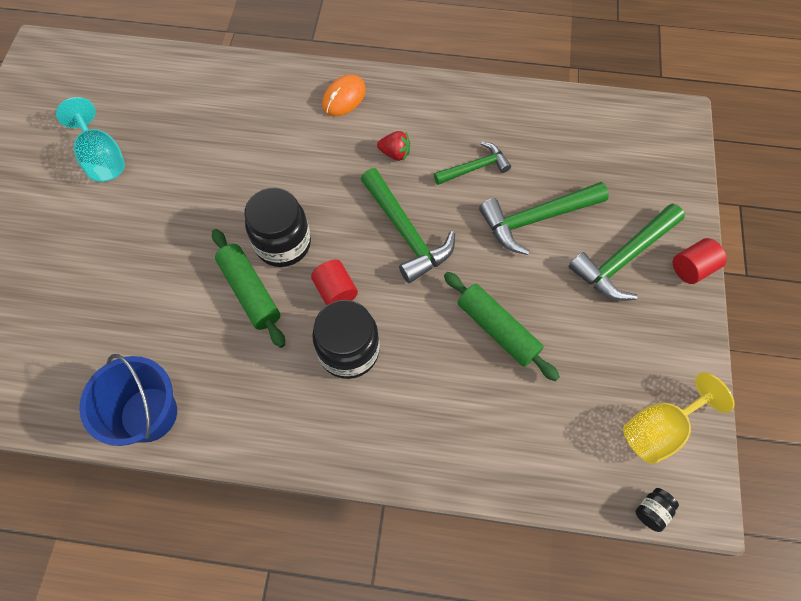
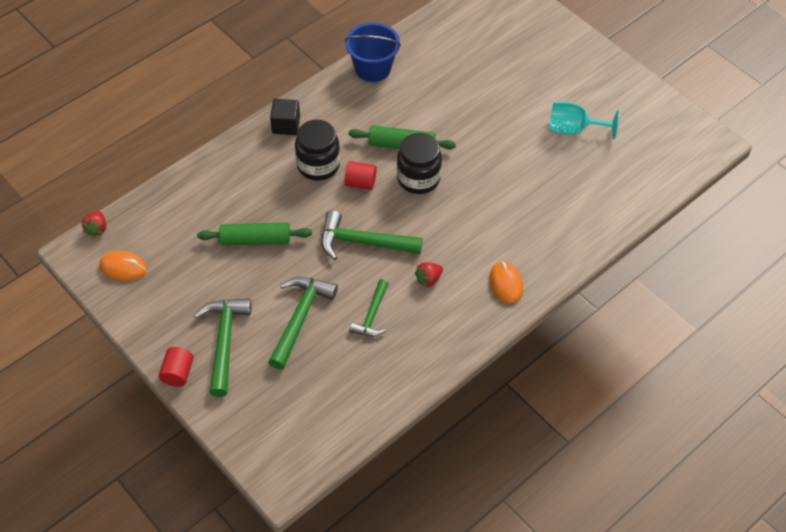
camera: 130 degrees right, 10 degrees down
(321, 436) = (286, 125): none -> black cube
(651, 511) = (97, 229): black jar -> red strawberry
(659, 429) = (123, 267): yellow goblet -> orange mouse

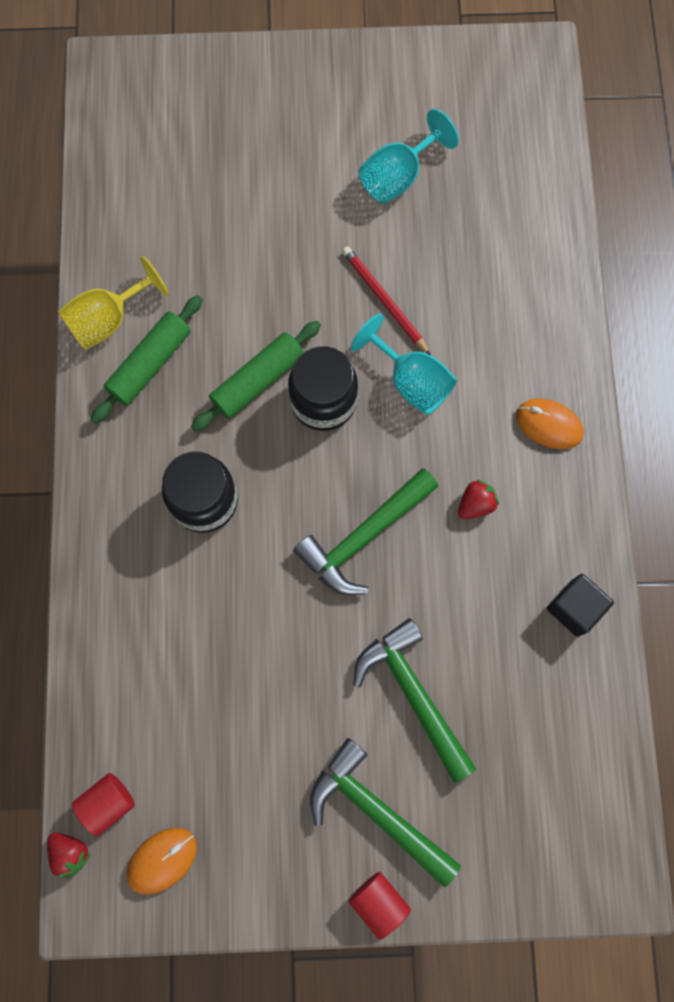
camera: 50 degrees left, 20 degrees up
(255, 240) = (255, 662): green rolling pin -> green rolling pin (150, 364)
(286, 125) = (107, 492): black cube -> black cube (574, 608)
(360, 183) = (273, 472): red cylinder -> red cylinder (108, 803)
(372, 315) = (475, 607): green hammer -> none
(373, 68) = (108, 320): blue bucket -> yellow goblet
(428, 279) = (475, 504): red strawberry -> red strawberry turned 135 degrees counterclockwise
(467, 208) = (411, 381): none -> turquoise goblet
(499, 168) = (384, 301): none -> red pencil

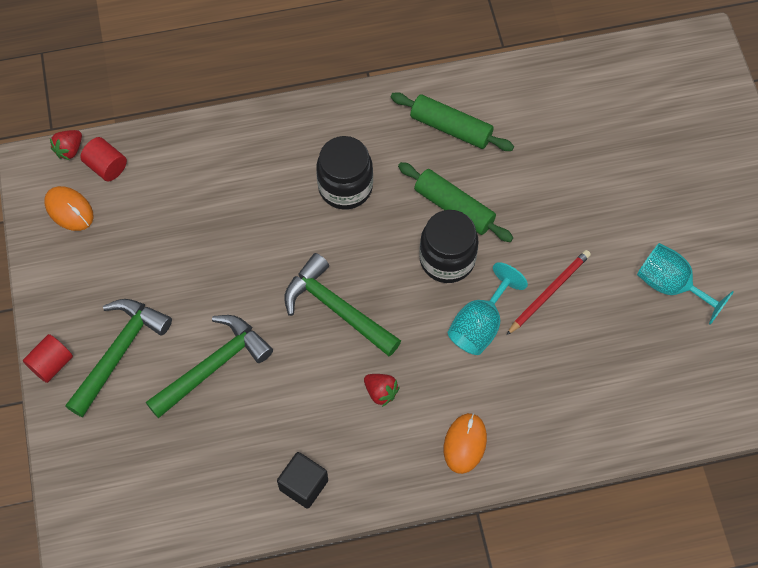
camera: 80 degrees right, 10 degrees down
(108, 320) = (481, 92): yellow goblet -> none

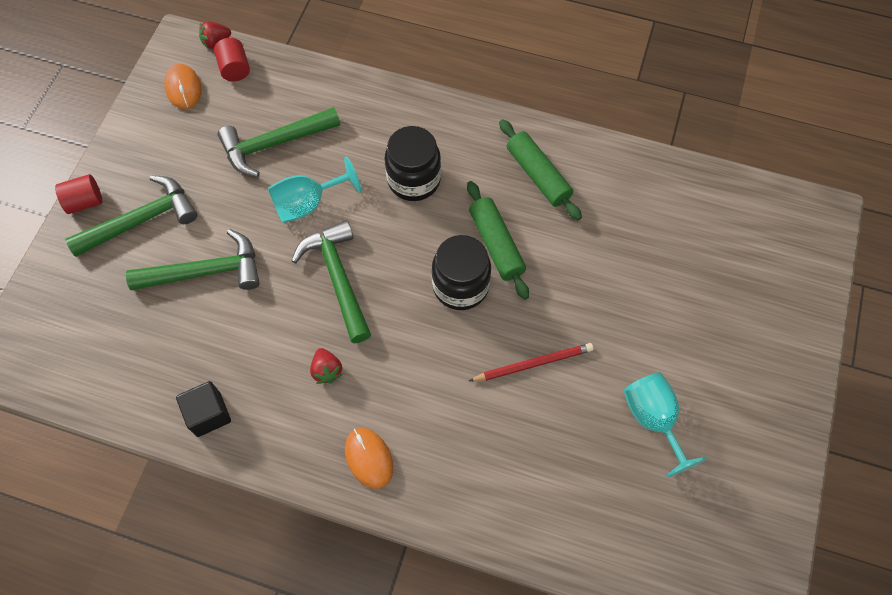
camera: 30 degrees right, 0 degrees up
(195, 218) = (275, 144): none -> green hammer
(465, 444) = (369, 458): orange mouse -> orange mouse turned 75 degrees counterclockwise
(480, 325) = (452, 359): turquoise goblet -> turquoise goblet (308, 203)

